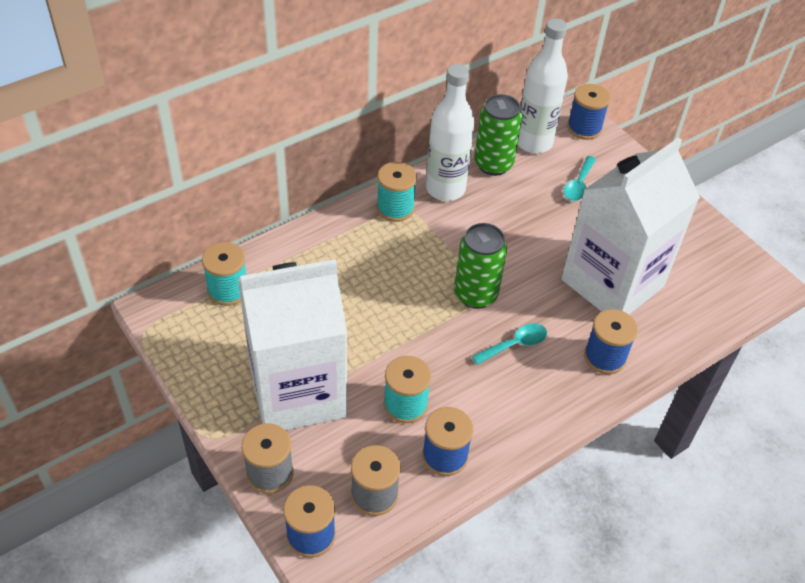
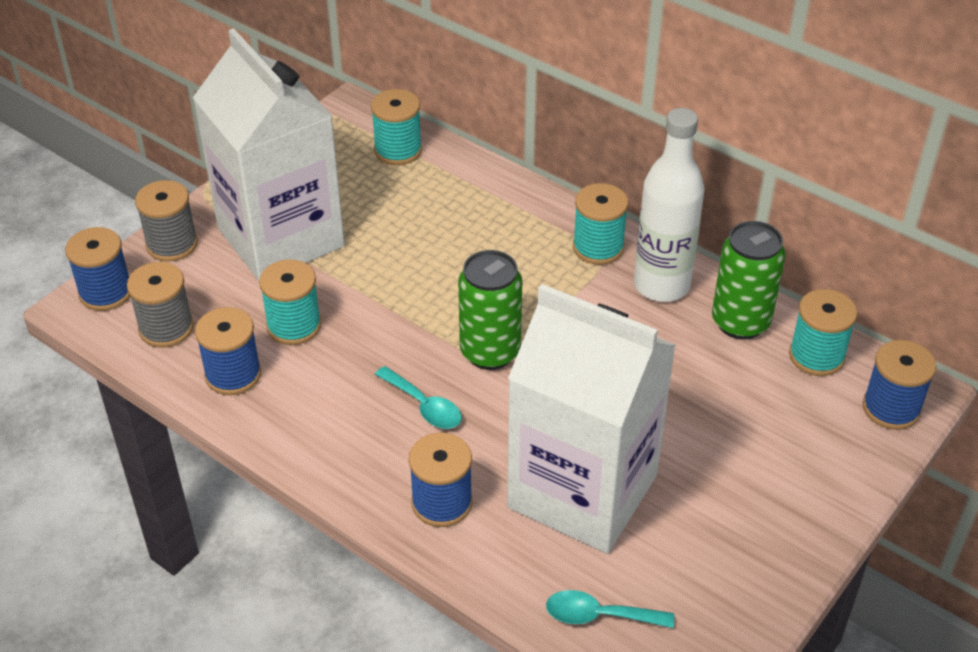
camera: 75 degrees right, 5 degrees down
(533, 142) = (816, 356): white bottle -> turquoise spool
(578, 185) = (760, 422): turquoise spoon -> turquoise spoon (599, 615)

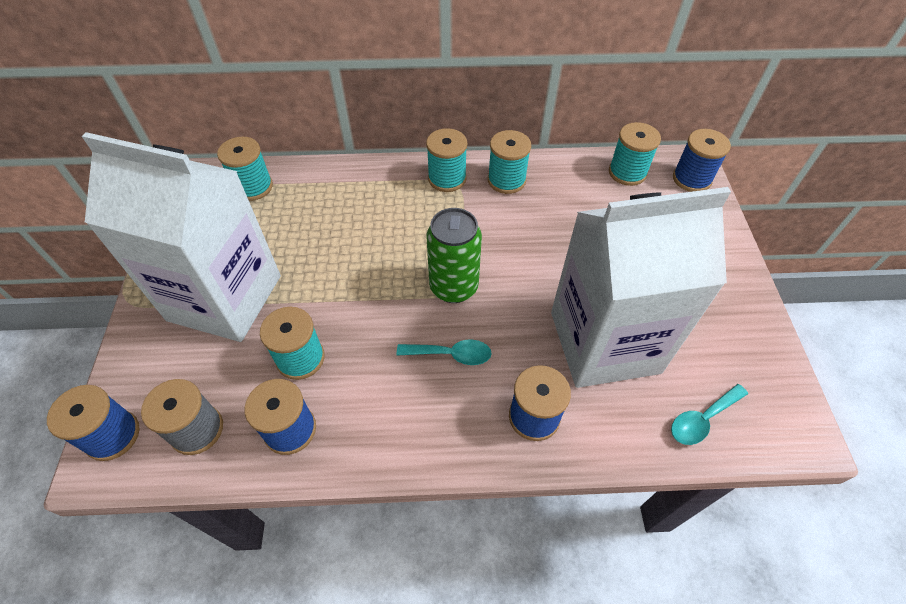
camera: 40 degrees left, 10 degrees up
(172, 244) = (137, 357): grey spool -> none
(661, 285) = (506, 180): white bottle -> turquoise spool
(740, 322) = (570, 177): green can -> none

